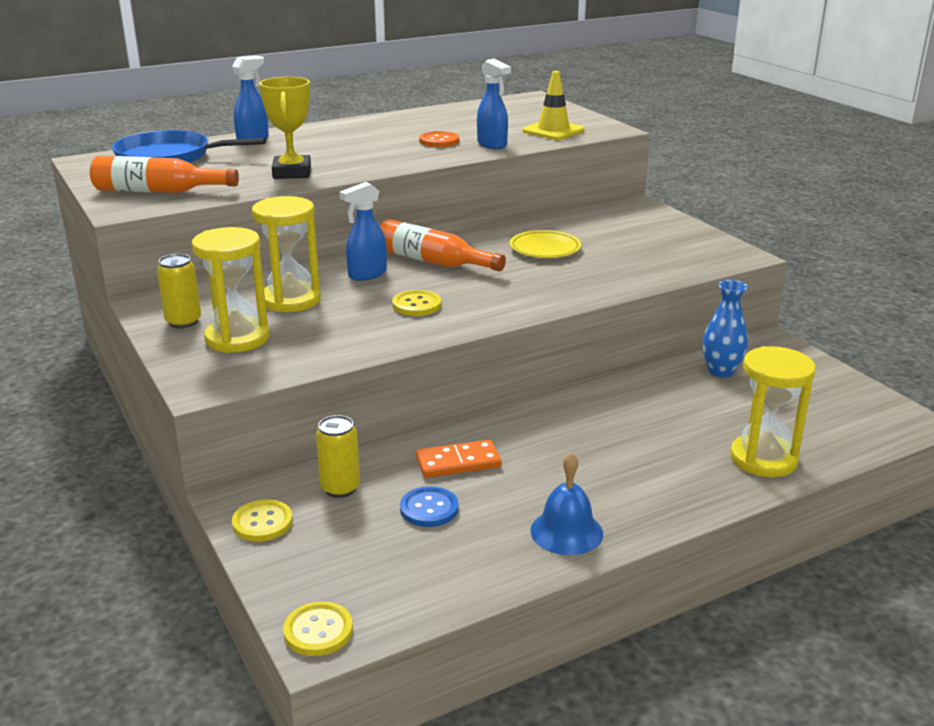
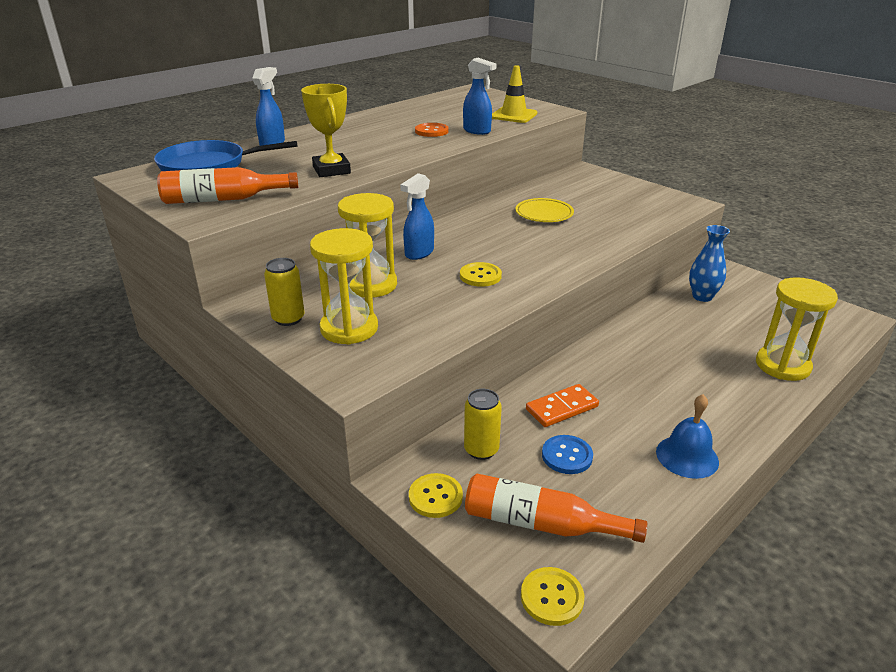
camera: 15 degrees left, 5 degrees up
(433, 261) = (464, 235): orange bottle -> orange bottle (540, 523)

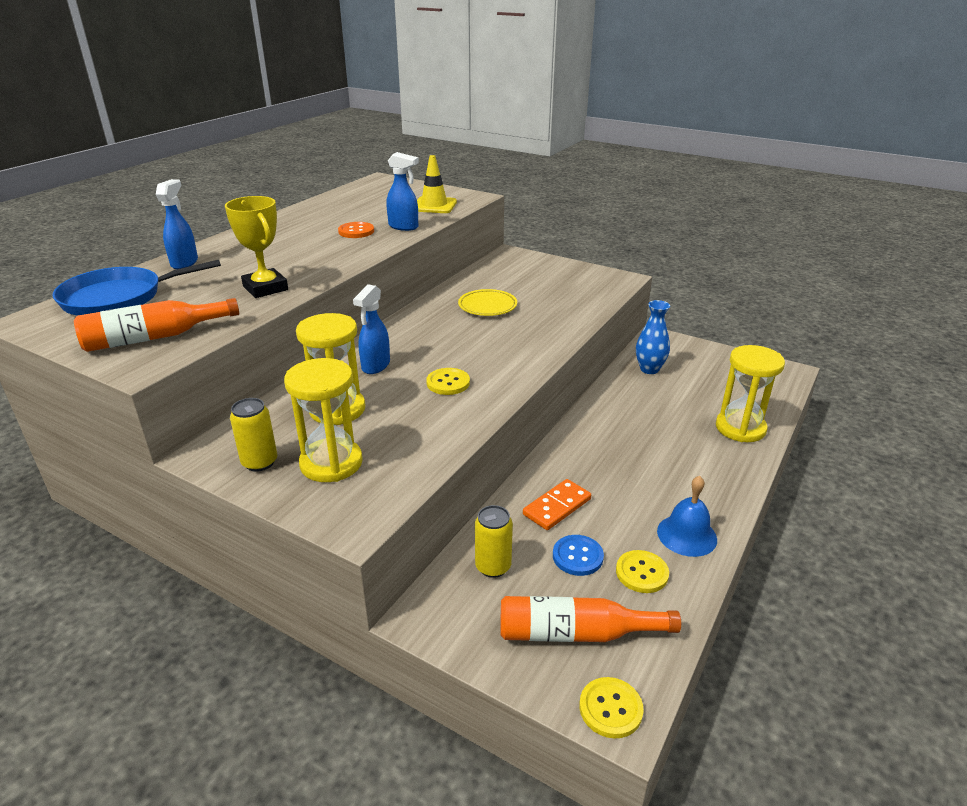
camera: 15 degrees left, 0 degrees up
(435, 497) = (463, 627): yellow button -> yellow button (642, 573)

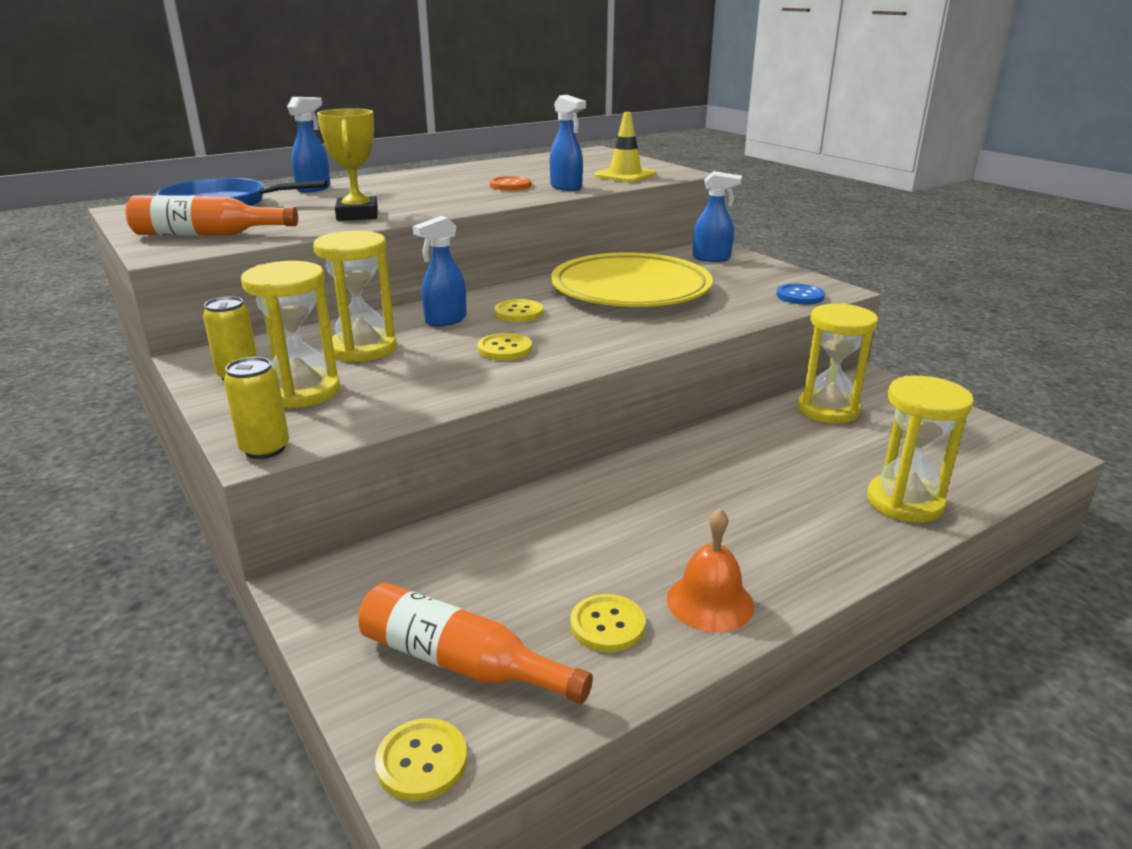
camera: 25 degrees right, 5 degrees down
(425, 346) = (519, 313): none -> yellow button
(487, 306) = (630, 290): yellow plate -> yellow plate, size x2.13
(493, 566) = (433, 562): yellow can -> yellow can (265, 449)
(518, 264) = (712, 258): none -> blue spray bottle
(557, 507) = (567, 523): orange domino -> none
(577, 556) = (542, 582): blue button -> blue button (800, 296)
(649, 369) = (828, 410): blue vase -> yellow hourglass
(687, 535) = (710, 602): blue bell -> orange bell

